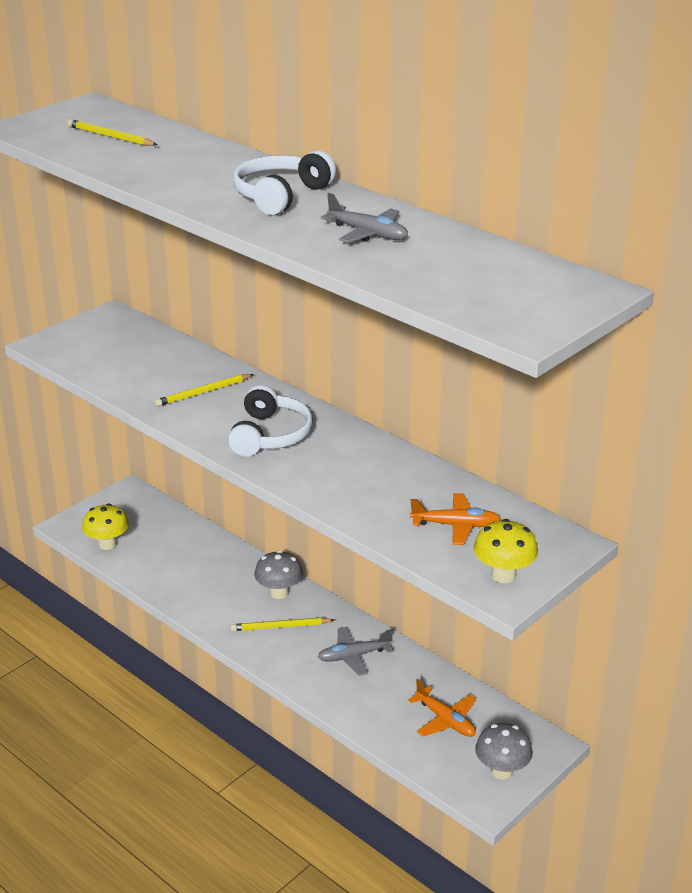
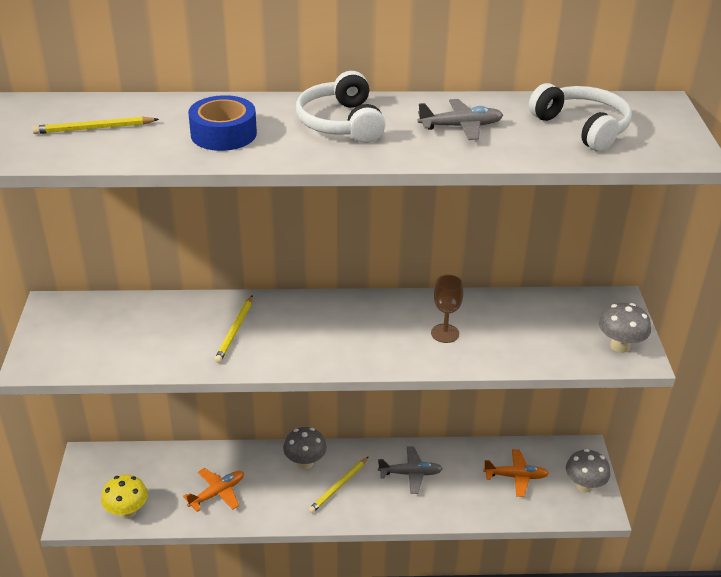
camera: 45 degrees left, 5 degrees up
(183, 171) = (223, 134): none -> blue tape
(269, 435) = (336, 336): white headphones -> white headphones (582, 128)
(353, 656) = (410, 473): grey plane -> grey plane turned 120 degrees counterclockwise
(360, 480) = (445, 333): none -> brown goblet
(456, 525) = (546, 329): orange plane -> orange plane (217, 493)
(503, 575) = (620, 346): yellow mushroom -> grey mushroom

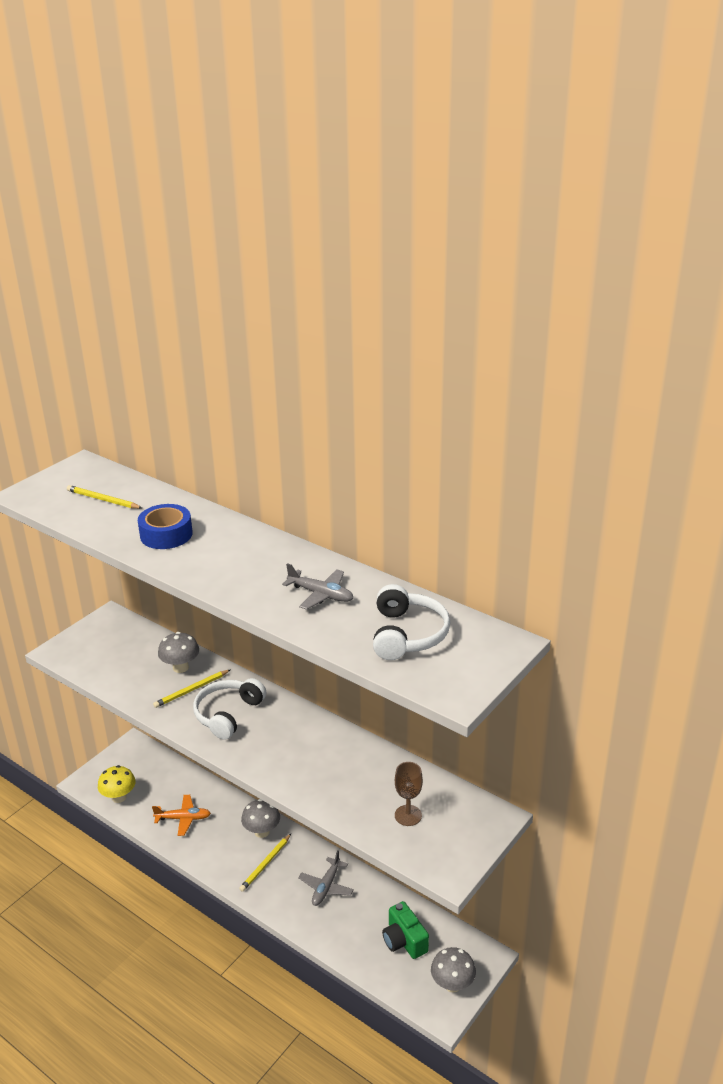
camera: 40 degrees right, 5 degrees down
(339, 486) = (265, 864): yellow pencil -> yellow pencil turned 45 degrees counterclockwise
(341, 123) = (247, 557): white headphones -> white headphones (228, 714)
(410, 473) = (326, 887): grey plane -> grey plane turned 75 degrees clockwise
(445, 333) = (325, 768): brown goblet -> brown goblet (408, 815)
(516, 476) = (404, 941): orange plane -> green camera
(620, 346) = (446, 854): grey mushroom -> grey mushroom (180, 667)

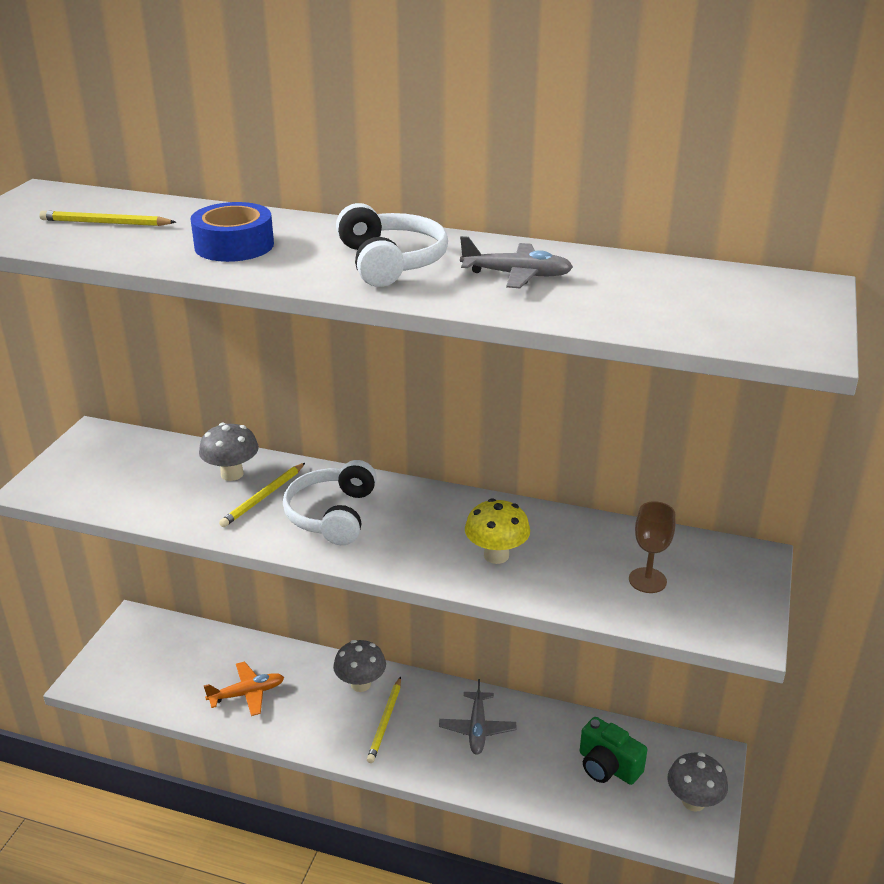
camera: 20 degrees left, 0 degrees up
(119, 797) = (143, 689): yellow mushroom -> yellow mushroom (496, 555)
(407, 634) = (674, 297): white headphones -> white headphones (390, 262)

